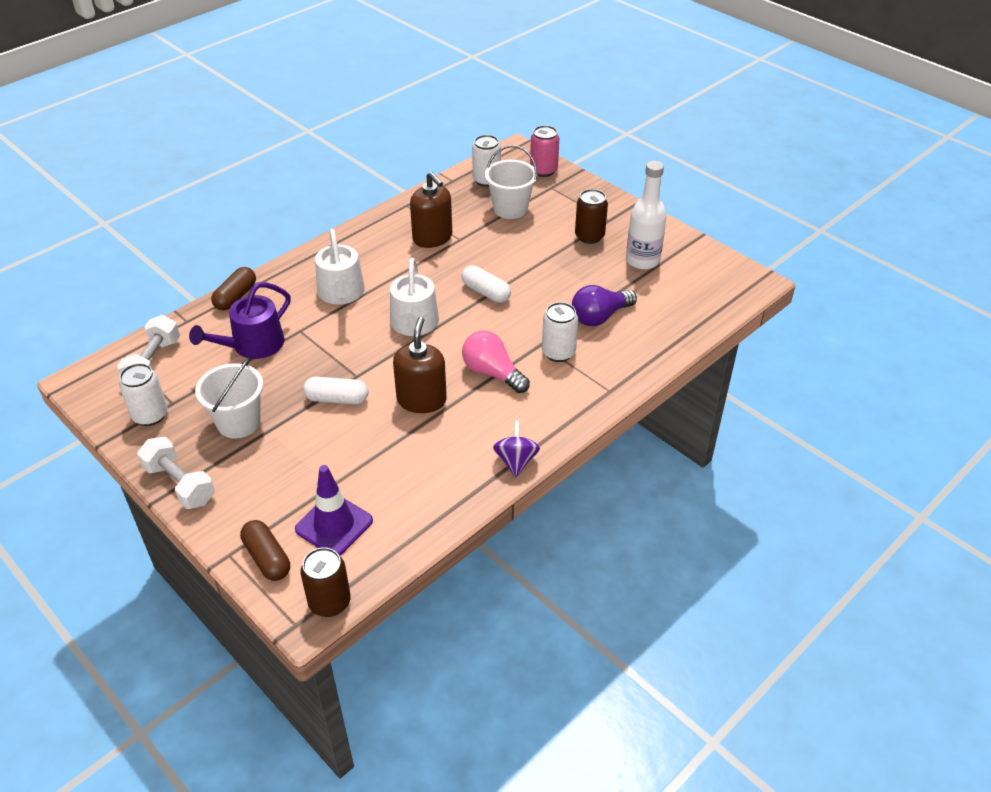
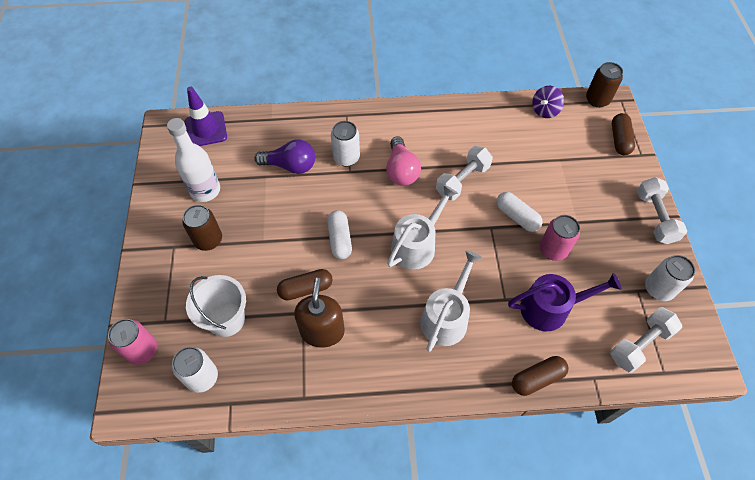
camera: 140 degrees left, 15 degrees up
(238, 422) = (595, 241): white bucket -> none
(279, 390) = (553, 250): none -> pink can
(334, 525) = (571, 135): purple traffic cone -> purple traffic cone (206, 129)
(421, 400) = (462, 180): brown soap dispenser -> white dumbbell
(474, 251) = (306, 289): none -> brown capsule
(516, 461) = (442, 109): purple spinning top -> purple spinning top (545, 110)

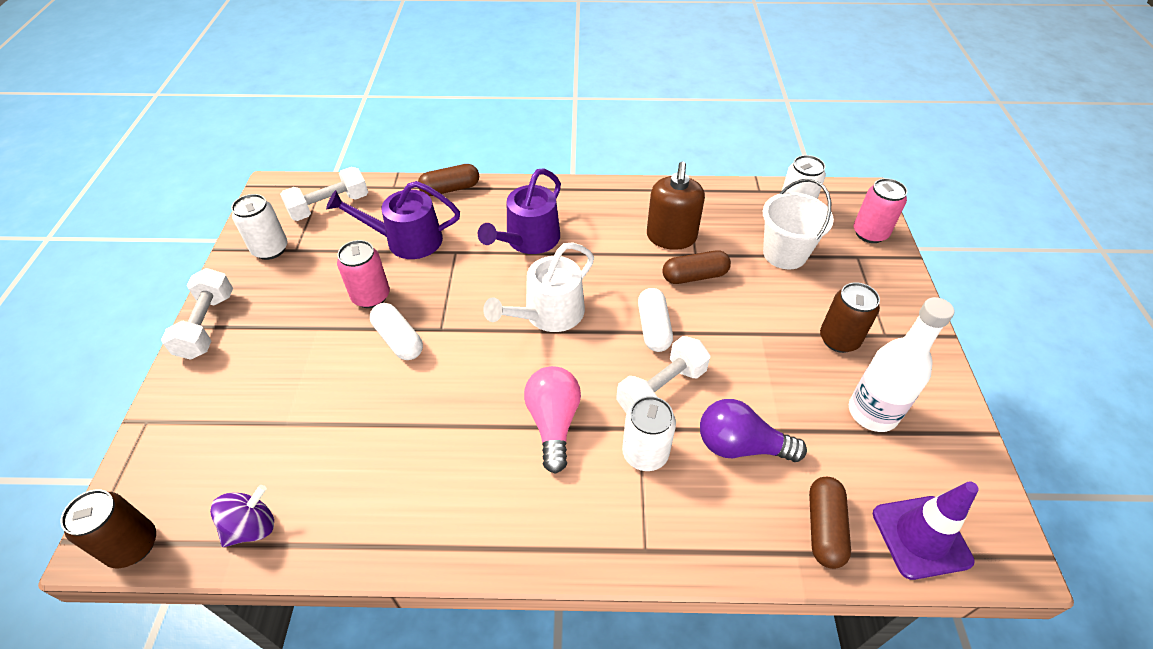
camera: 175 degrees left, 10 degrees down
(446, 317) = (528, 240): white watering can -> purple watering can
(462, 180) = (458, 399): white dumbbell -> white dumbbell (661, 389)
(619, 140) = (160, 451): brown capsule -> brown capsule (824, 528)

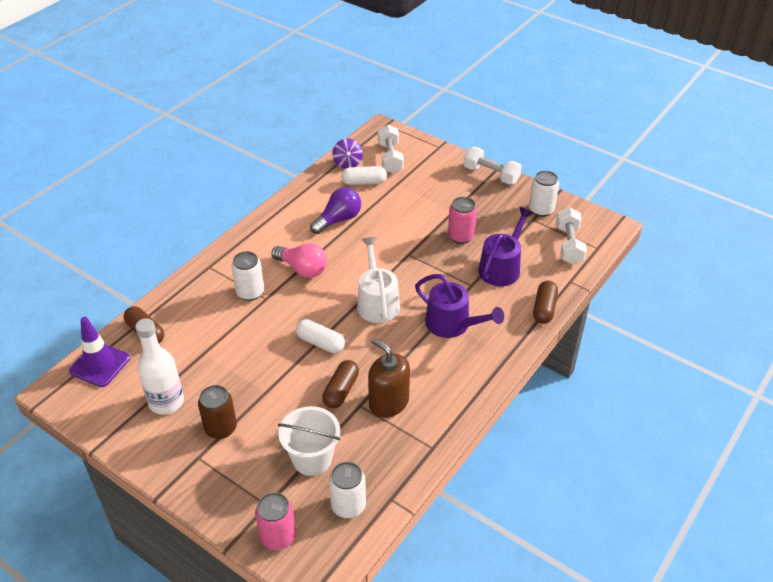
camera: 125 degrees right, 5 degrees down
(133, 546) = (371, 134): brown can -> none
(398, 340) = (415, 236): white capsule -> white capsule (364, 182)
(528, 240) = (452, 324): purple watering can -> purple watering can turned 150 degrees clockwise
(661, 389) = (277, 321): white dumbbell -> white dumbbell (390, 158)
(740, 446) = (214, 330): purple light bulb -> purple light bulb (338, 220)

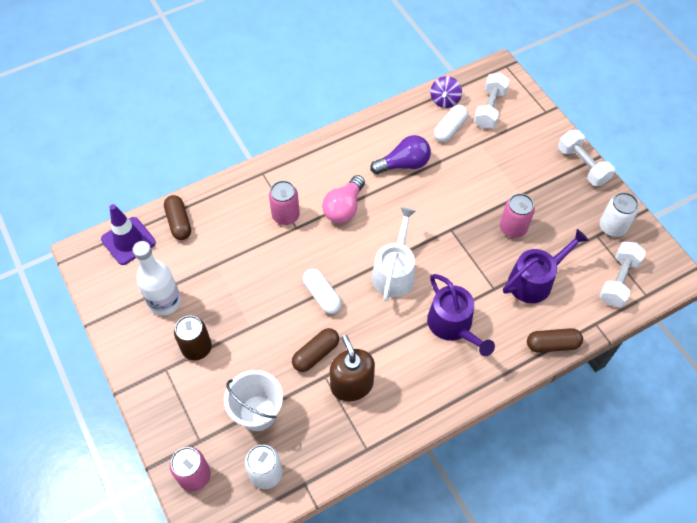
camera: 25 degrees right, 15 degrees up
(250, 292) = (285, 215): white can -> pink can
(302, 269) = (344, 208): pink light bulb -> pink light bulb turned 60 degrees clockwise
(364, 182) = (450, 129): white capsule -> white capsule turned 75 degrees counterclockwise
(544, 308) = (552, 344): brown capsule -> brown capsule turned 45 degrees clockwise

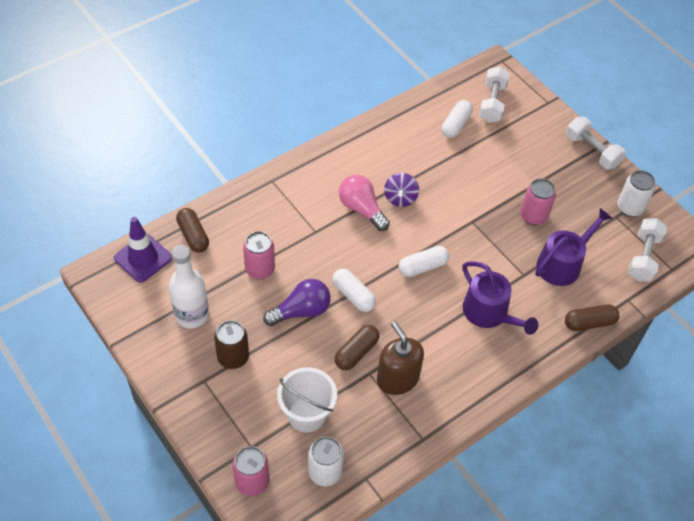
camera: 10 degrees left, 5 degrees down
(285, 215) = (303, 221): pink can -> pink can (260, 269)
(344, 208) = (361, 209): pink light bulb -> pink light bulb turned 120 degrees clockwise
(394, 272) = (423, 267): white watering can -> white capsule
(404, 164) = (415, 162): purple light bulb -> purple light bulb (301, 311)
(444, 100) = (446, 98): purple spinning top -> purple spinning top (400, 198)

